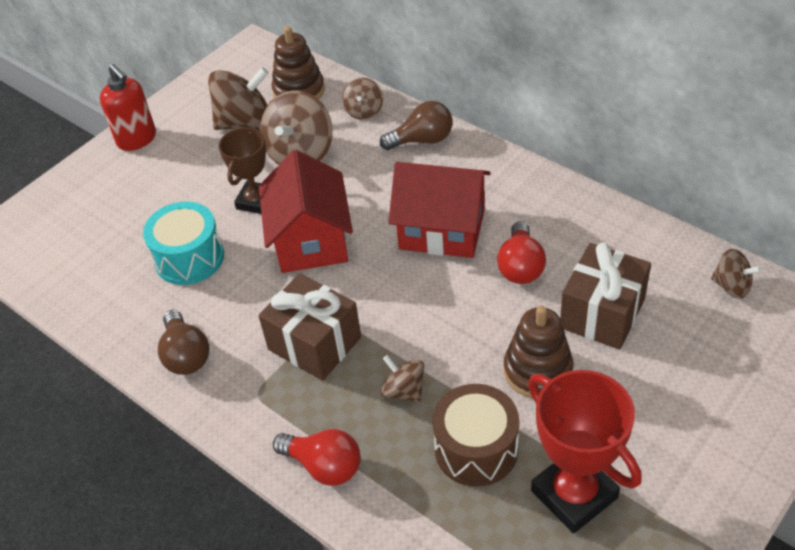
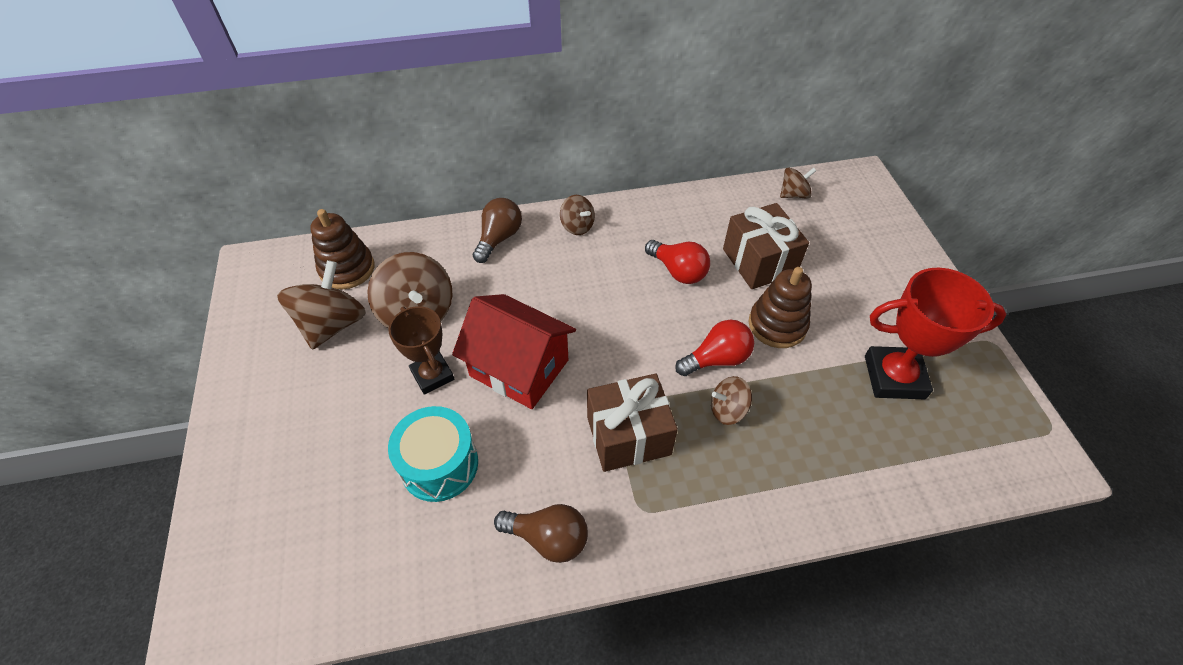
camera: 55 degrees left, 5 degrees up
(137, 139) = (241, 413): red soap dispenser -> none
(324, 466) = (756, 509): red light bulb -> red light bulb (716, 359)
(364, 111) = (425, 248): brown spinning top -> brown spinning top (577, 226)
(442, 229) = (598, 287): red house -> none
(476, 449) = (816, 403): brown drum -> none

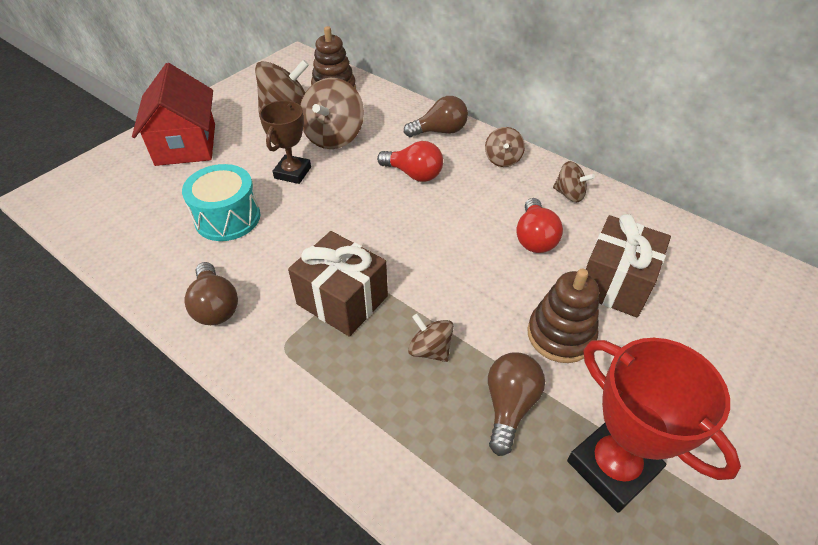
camera: 50 degrees right, 5 degrees down
(519, 368) = (341, 207): red house -> red house (186, 144)
(716, 359) = (474, 313): red light bulb -> red light bulb (414, 174)
(794, 194) = (731, 263): brown spinning top -> brown spinning top (569, 194)
(812, 397) = (509, 406): none -> brown light bulb

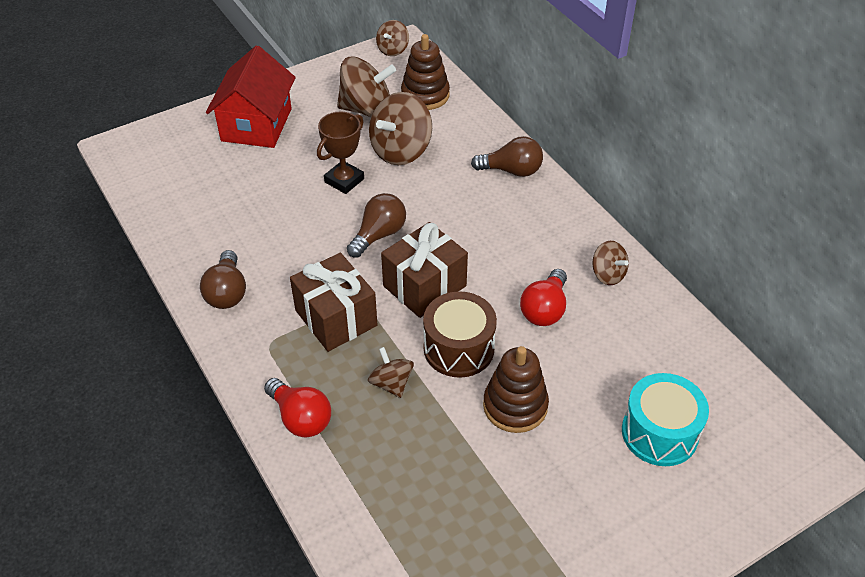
camera: 20 degrees right, 0 degrees up
(227, 218) = (267, 212): turquoise drum -> turquoise drum (659, 433)
(414, 174) = (461, 212): red light bulb -> red light bulb (300, 418)
(477, 295) = (459, 348): none -> brown drum
(502, 159) = (560, 219): brown spinning top -> brown spinning top (393, 50)
(509, 406) = (435, 450): brown light bulb -> brown light bulb (379, 235)
(612, 466) = (494, 523): red trophy -> none
(615, 283) = (597, 375): brown gift -> brown gift (424, 286)

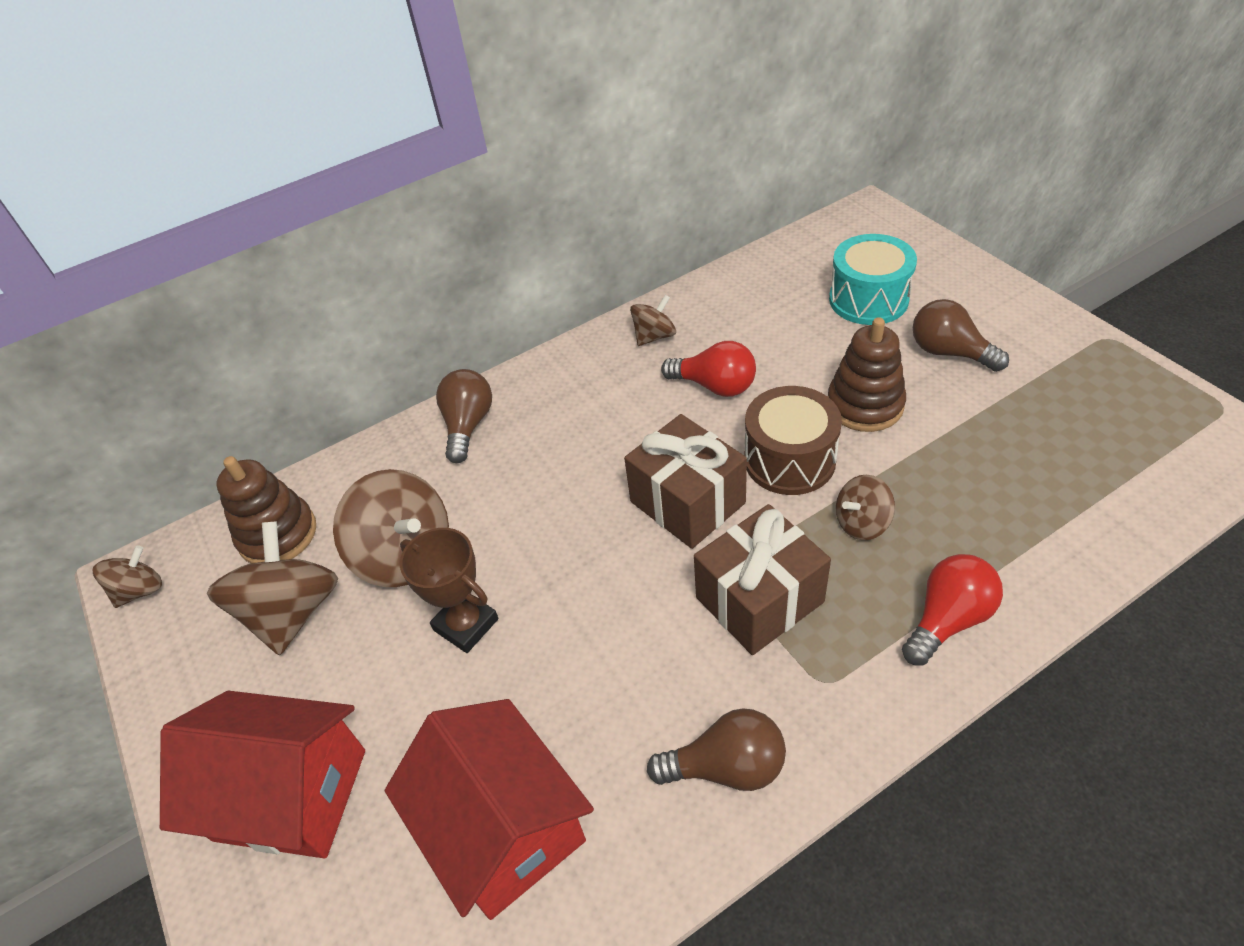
camera: 85 degrees left, 0 degrees up
(218, 202) = (503, 828): none -> red house
(379, 235) = (590, 564): brown light bulb -> brown light bulb (949, 352)
(393, 50) = (140, 590): brown spinning top -> brown spinning top turned 75 degrees counterclockwise

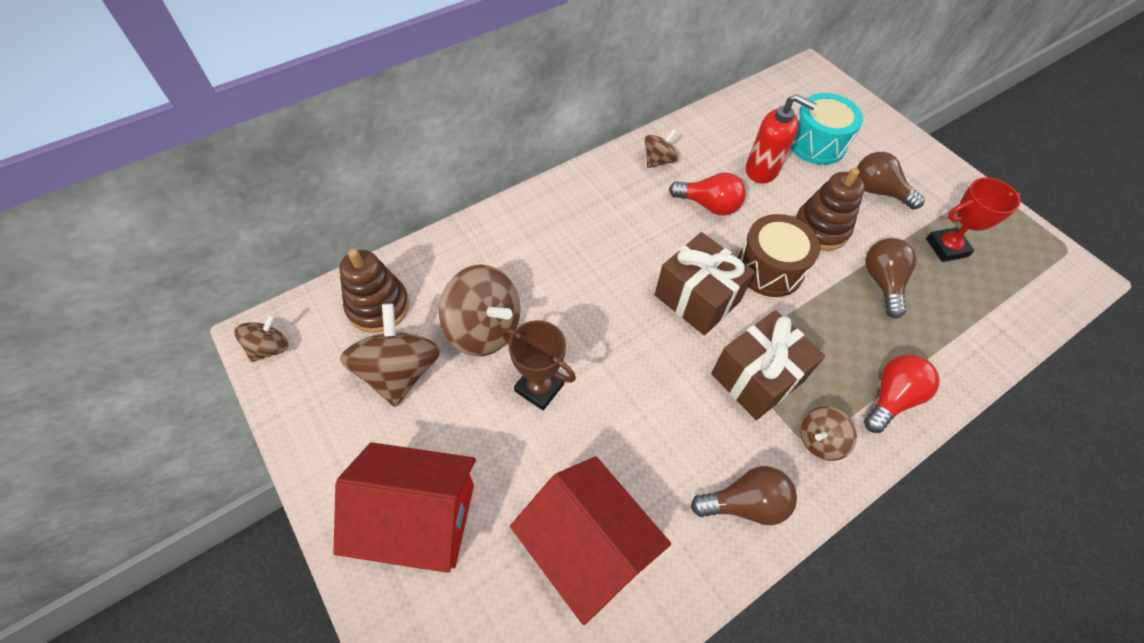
camera: 10 degrees left, 10 degrees up
(468, 425) = (520, 224): brown light bulb -> brown light bulb (882, 282)
(791, 338) = (762, 170): none -> red soap dispenser
(861, 523) = (825, 321): brown spinning top -> brown spinning top (819, 440)
(1043, 417) = (946, 247): none -> red trophy

